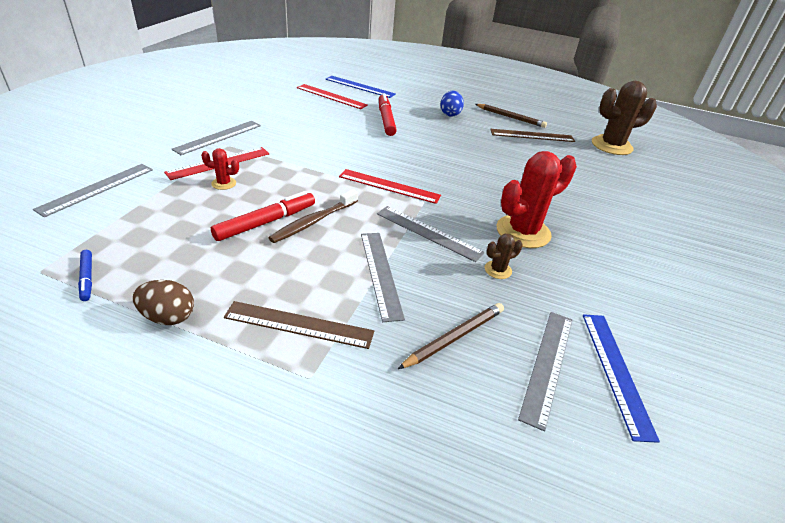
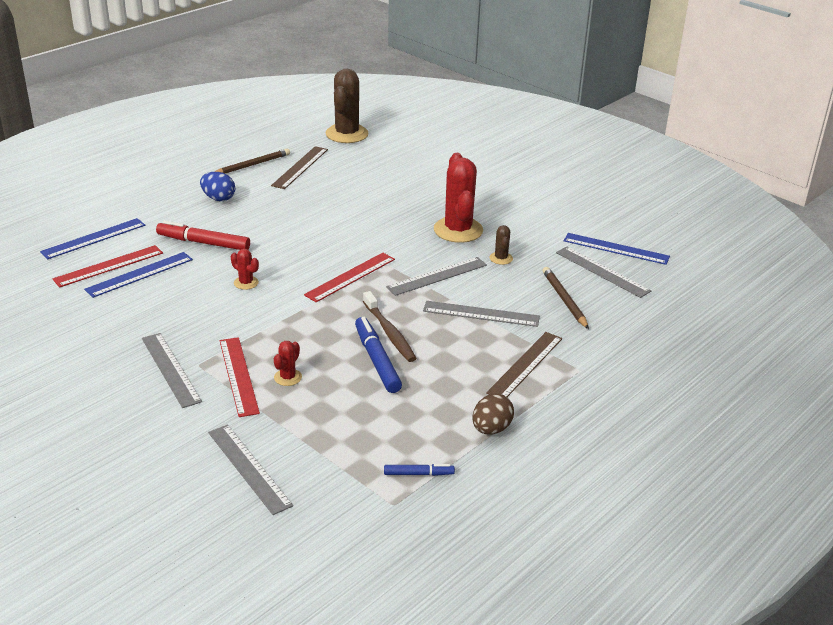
camera: 65 degrees left, 5 degrees down
(265, 222) = (377, 361): red marker -> blue marker
(328, 107) = (139, 274): none -> blue ruler
(345, 144) = (246, 283): none -> red cactus

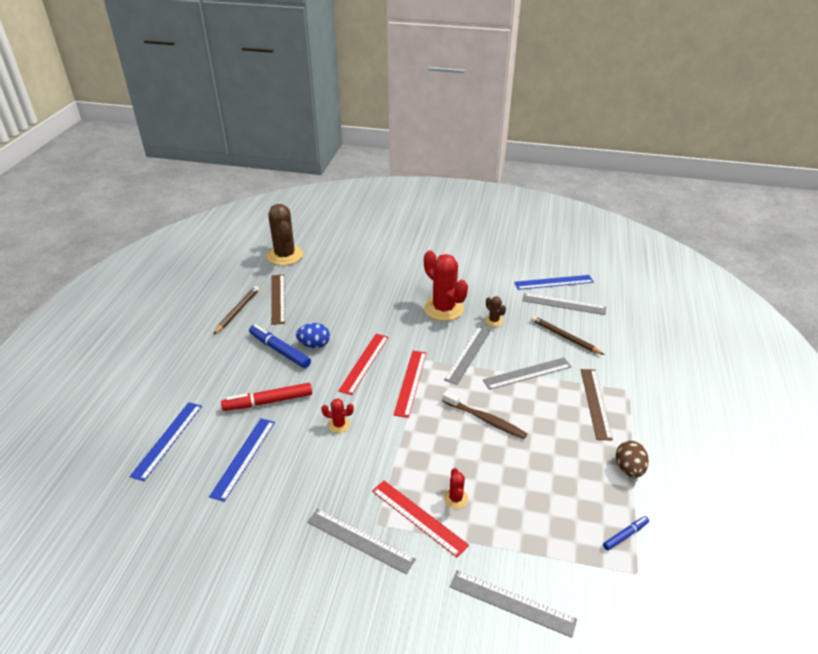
camera: 30 degrees left, 5 degrees up
(108, 266) = (208, 462): red ruler -> red ruler (364, 363)
(218, 198) = (240, 353): blue egg -> blue egg (314, 345)
(377, 361) = (501, 449): blue marker -> blue marker (280, 351)

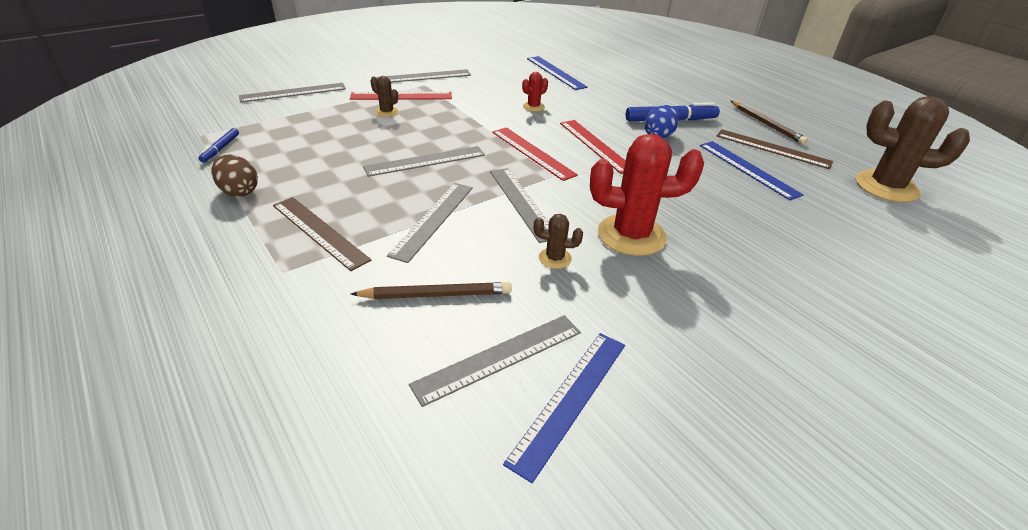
camera: 130 degrees right, 0 degrees up
(167, 439) = (612, 61): blue ruler -> blue ruler (748, 169)
(269, 401) = (603, 95): red marker -> none
(455, 498) = (387, 112): red cactus -> brown cactus
(485, 419) = (425, 161): brown toothbrush -> grey ruler

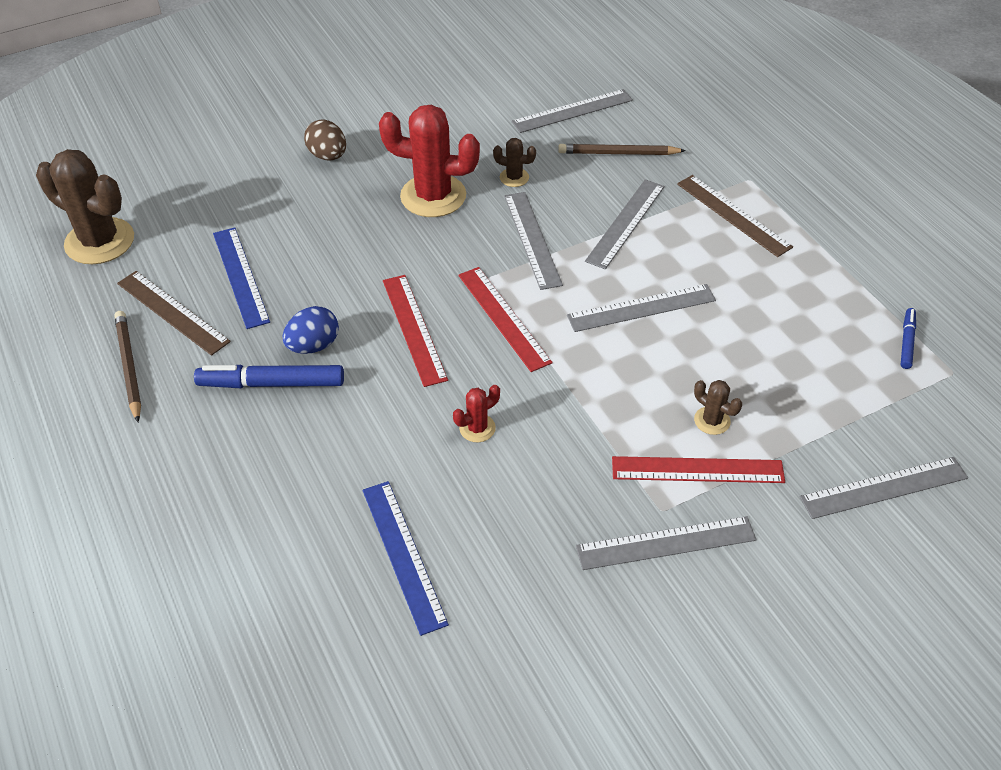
camera: 170 degrees left, 10 degrees up
(239, 191) = (839, 269): brown egg -> brown egg (328, 156)
(570, 399) = (530, 88): blue ruler -> none

